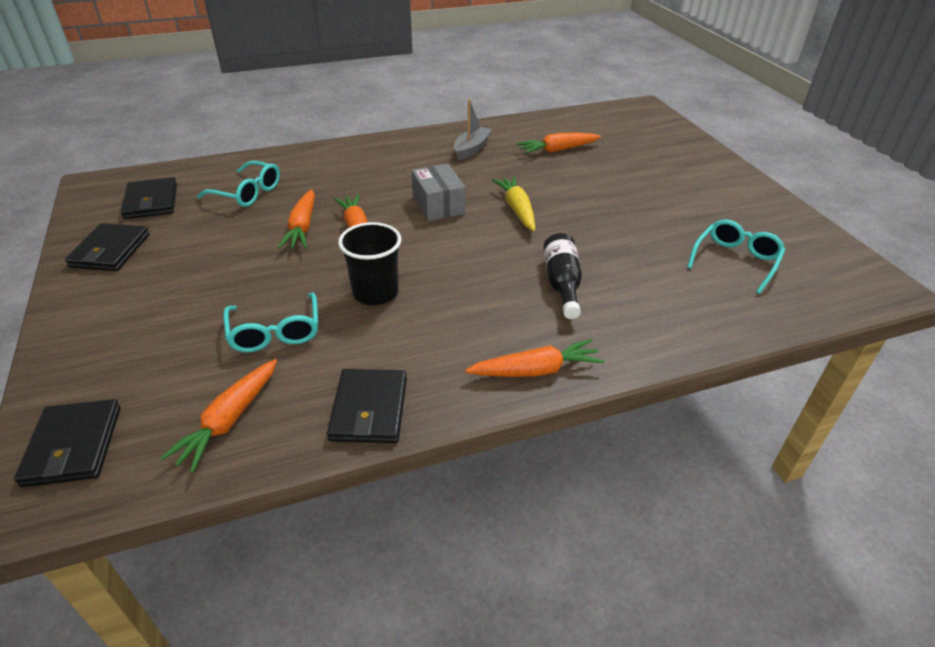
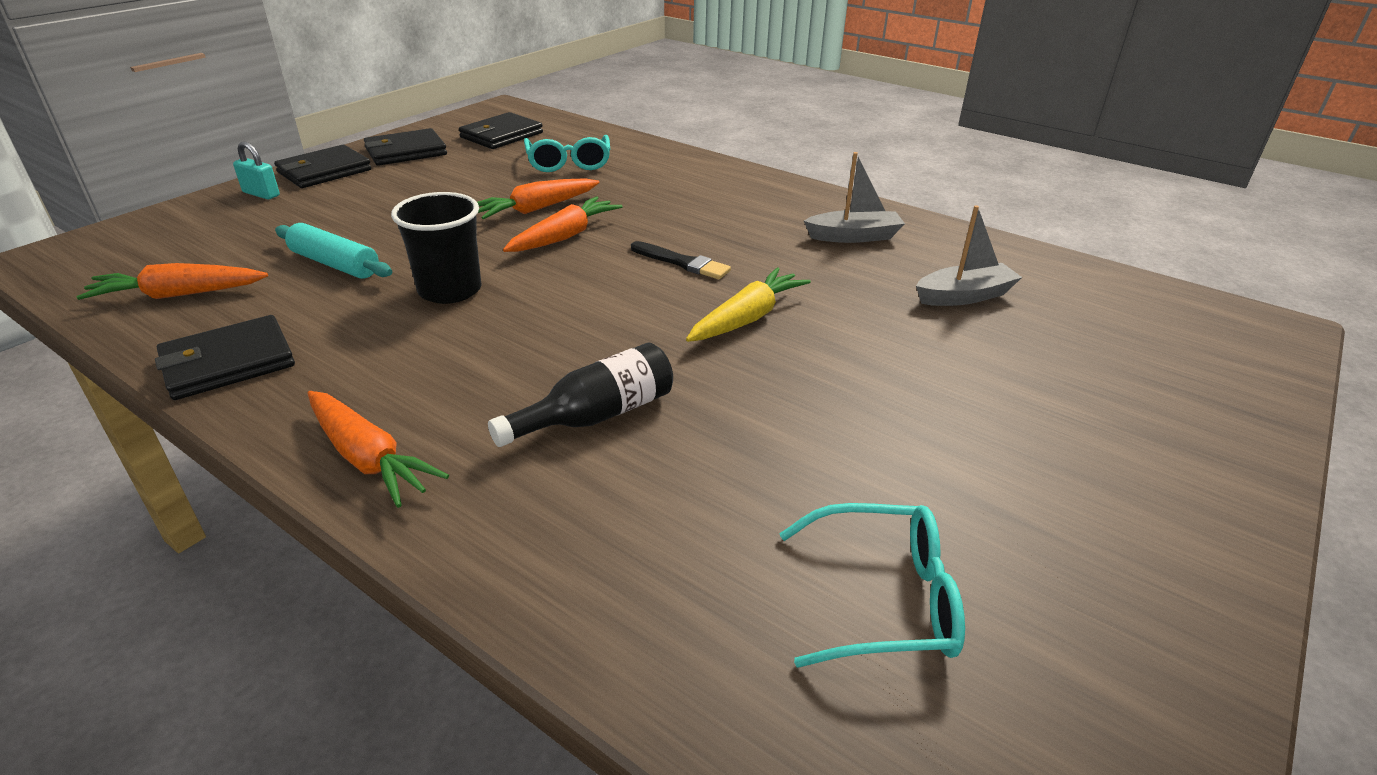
camera: 55 degrees right, 5 degrees down
(73, 446) = (120, 244): black wallet -> black wallet (324, 171)
(82, 343) = (261, 194): none -> turquoise padlock
(275, 331) = (335, 264): turquoise glasses -> turquoise rolling pin
(438, 205) = (682, 262): grey box -> black brush
(557, 150) = (964, 296): orange carrot -> grey boat

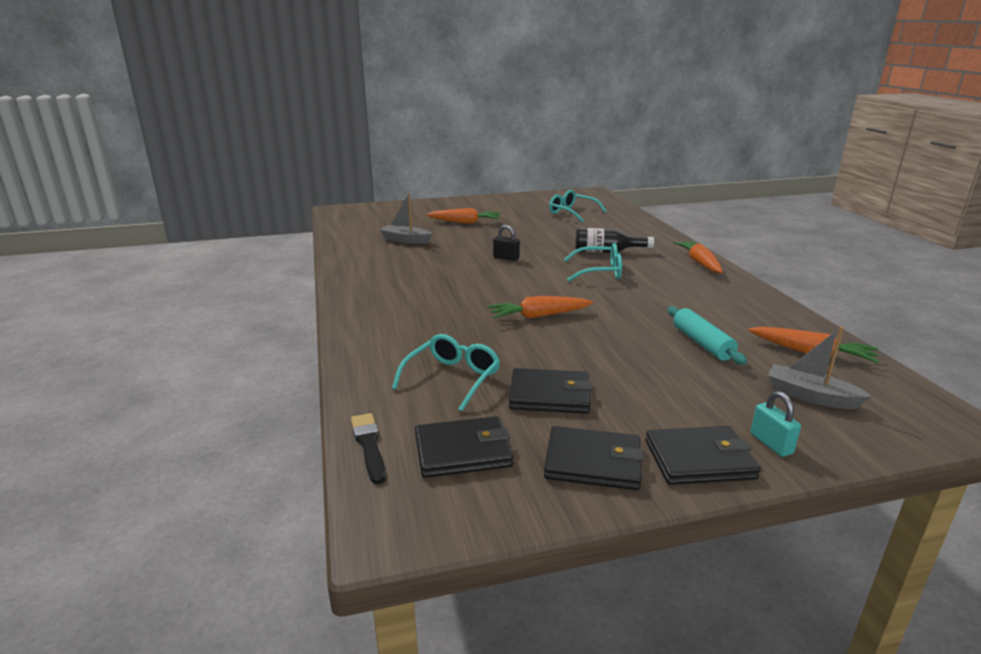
camera: 140 degrees left, 10 degrees down
(228, 362) = (765, 307): black wallet -> black wallet (550, 395)
(450, 290) = (635, 307): black cup -> none
(536, 209) = (534, 341): orange carrot -> orange carrot (465, 222)
(561, 344) = (598, 271): none -> turquoise glasses
(682, 262) = (495, 283): black brush -> black brush (369, 445)
(747, 318) = (506, 258): yellow carrot -> black padlock
(853, 236) = (388, 269): grey boat -> grey boat (810, 396)

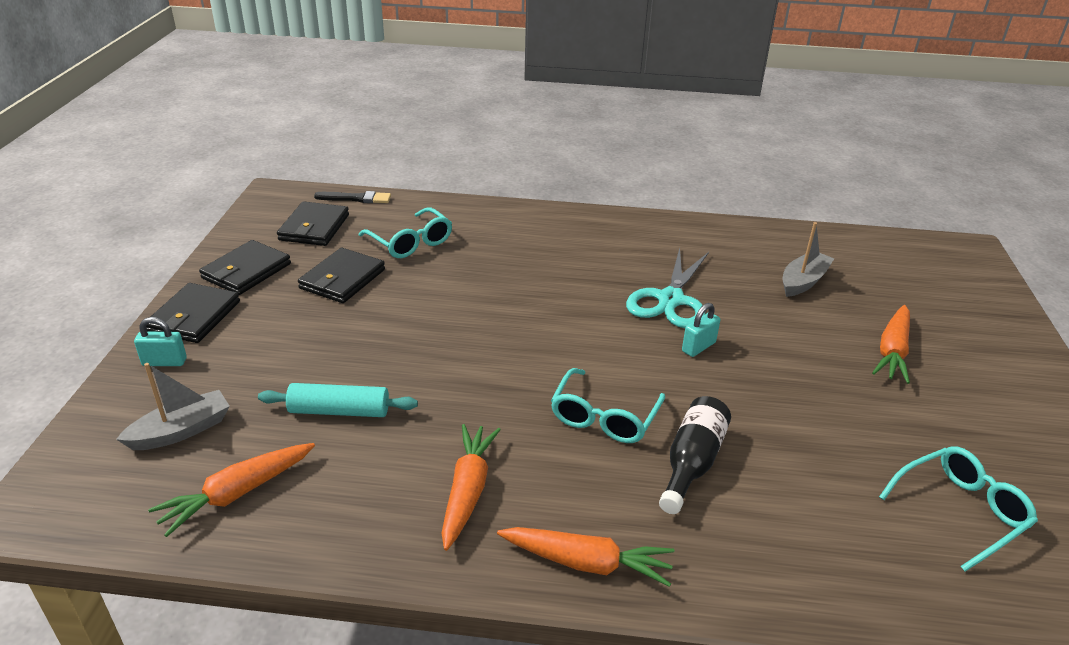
camera: 110 degrees right, 10 degrees up
(459, 269) = (670, 300): none -> turquoise scissors
(506, 258) = (698, 347): black padlock -> turquoise padlock
(538, 316) = (495, 318): orange carrot -> orange carrot (467, 490)

